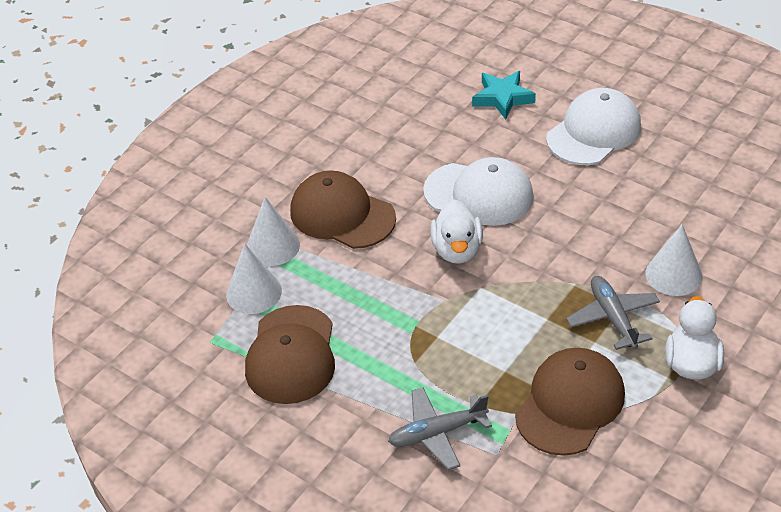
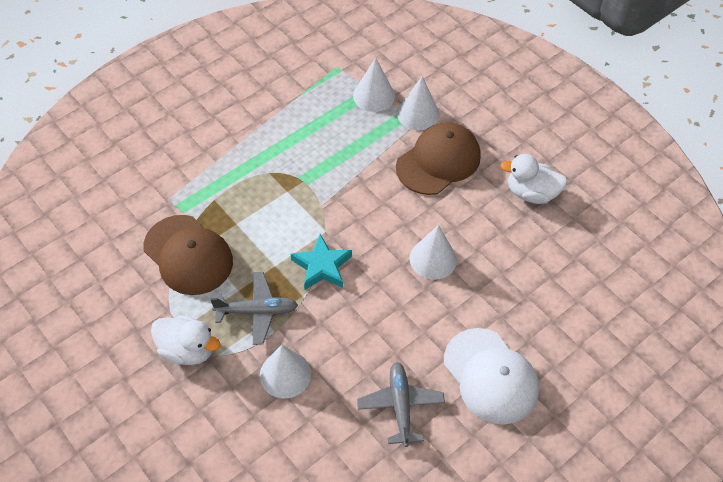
camera: 100 degrees right, 10 degrees up
(291, 355) = (306, 106): brown cap -> none
(437, 433) = (201, 170): grey plane -> grey plane (400, 406)
(457, 250) = (372, 226): white duck -> white duck (531, 193)
(479, 194) = (433, 259): white cap -> white cone
(503, 98) = (561, 314): turquoise star -> turquoise star (322, 266)

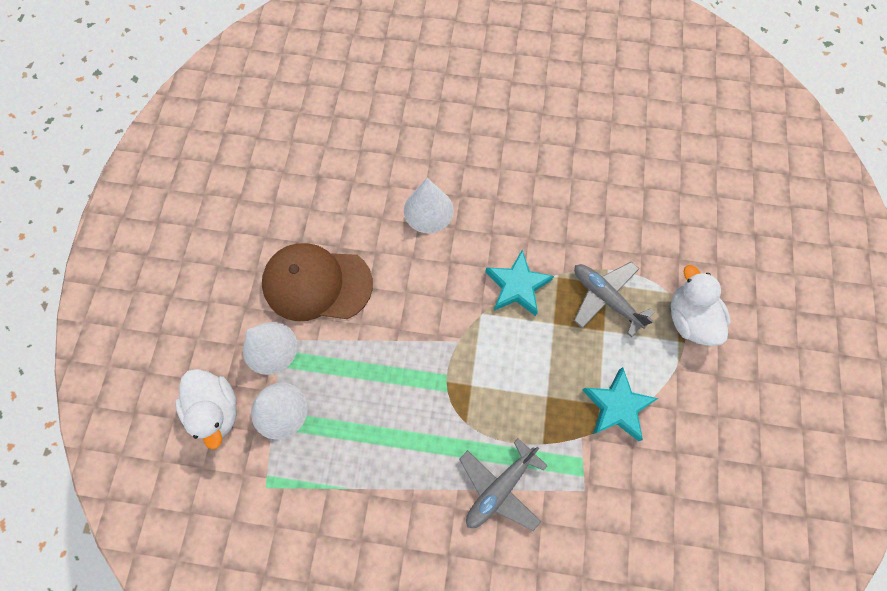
camera: 130 degrees left, 15 degrees up
(188, 255) = (617, 406): brown cap -> turquoise star
(285, 374) = (630, 231): white cone -> none
(400, 406) = (572, 140): grey plane -> grey plane (499, 488)
(490, 376) = (492, 103): white cap -> none
(531, 193) = (290, 187): white duck -> white duck (216, 409)

